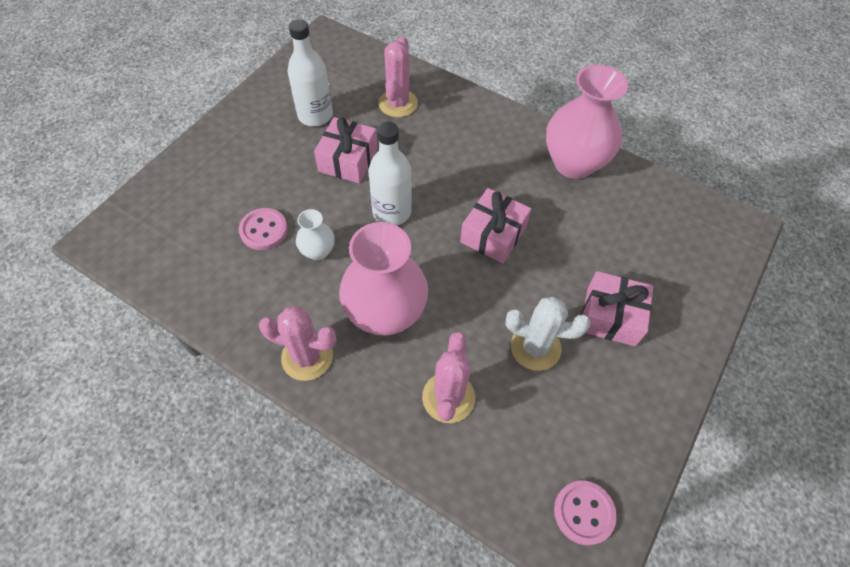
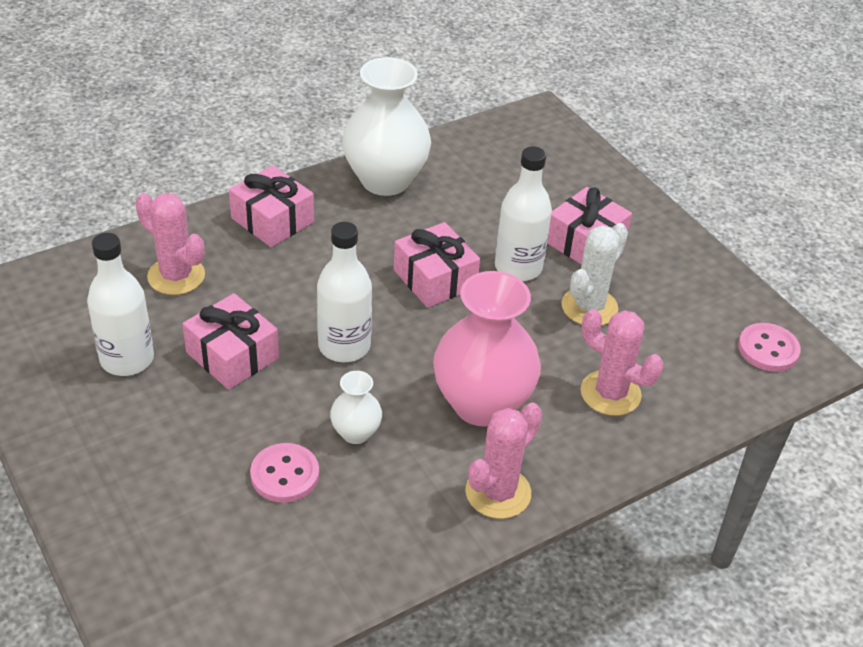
camera: 65 degrees left, 15 degrees down
(483, 124) = (272, 220): none -> pink gift
(544, 281) = (518, 267): none -> white bottle
(573, 163) = (385, 180): pink vase -> white vase

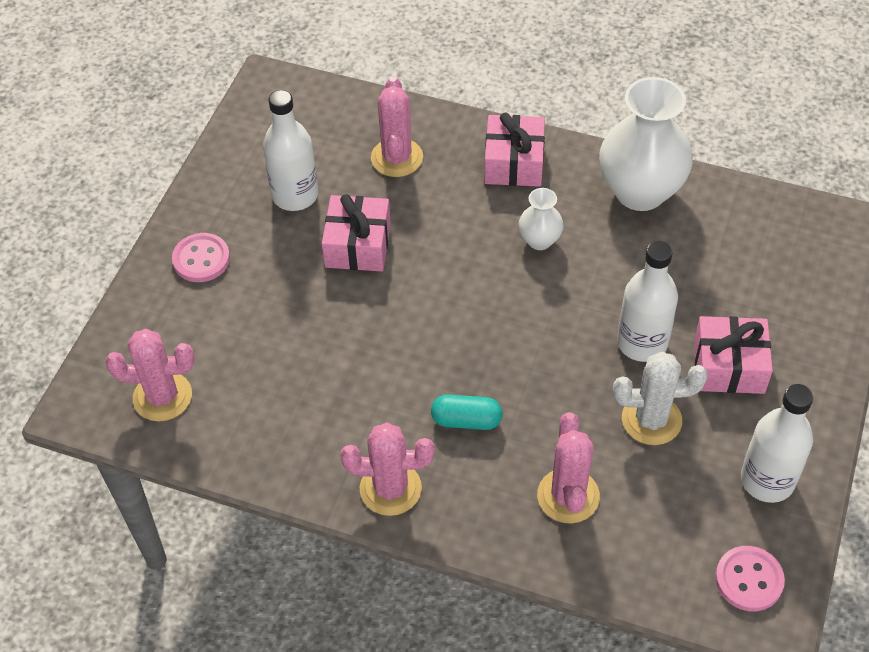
camera: 55 degrees right, 10 degrees up
(227, 592) = (162, 396): none -> pink cactus
(285, 475) = (283, 354): pink button -> pink button (201, 259)
(344, 346) = (434, 298): white bottle -> white bottle (767, 480)
(356, 433) = (360, 365): white vase -> white vase (539, 240)
(435, 278) = (566, 300): pink gift -> none
(482, 404) = (466, 420): pink vase -> turquoise capsule

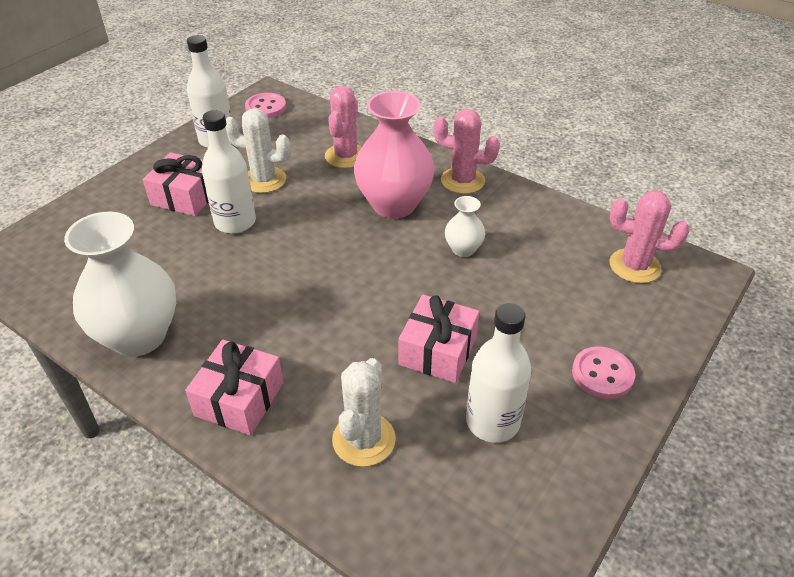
camera: 165 degrees left, 10 degrees down
(397, 158) = (364, 439): pink cactus -> white cactus
(466, 420) = (394, 204): turquoise capsule -> pink vase
(539, 240) = (263, 314): white vase -> white vase (463, 249)

